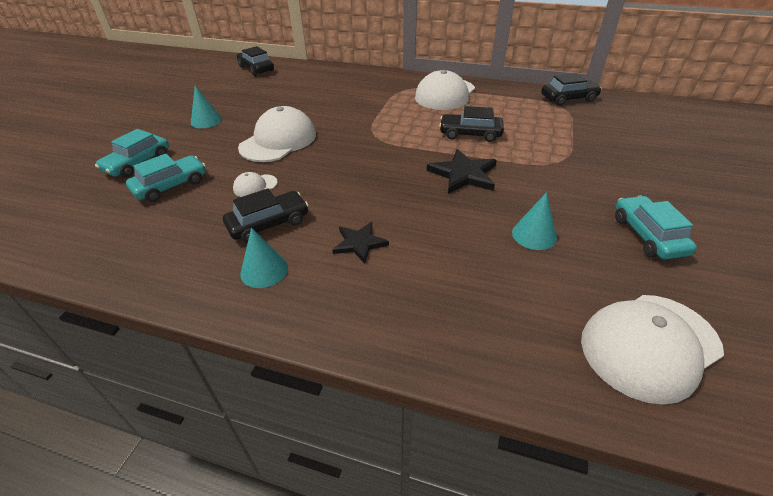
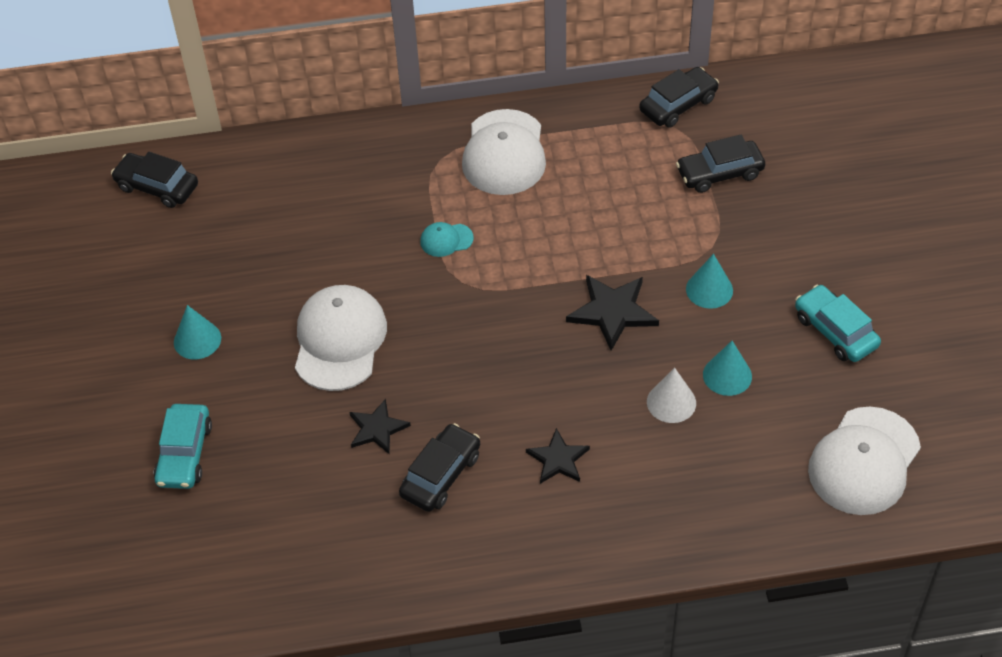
camera: 25 degrees left, 10 degrees up
(171, 186) = (270, 470): turquoise car -> none
(255, 186) = (377, 428): white cap -> black star
(264, 270) = (485, 532): turquoise cone -> turquoise cone (709, 289)
(381, 117) = (446, 240): none -> turquoise cap
(470, 134) = (583, 232): black car -> black car (719, 173)
(476, 237) = (671, 402): none -> white cone

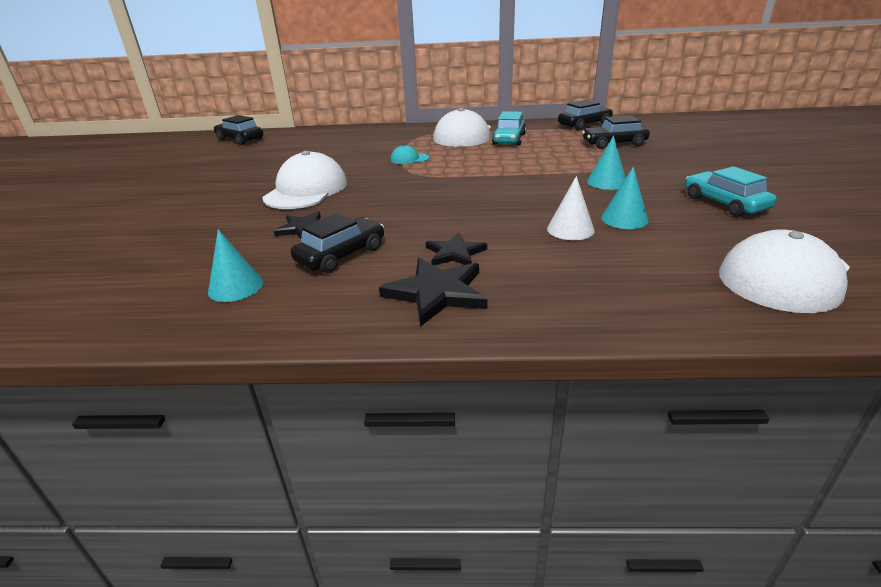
camera: 10 degrees right, 20 degrees down
(184, 454) = (141, 231): turquoise car -> turquoise car (509, 139)
(197, 340) = (207, 186): turquoise cone -> turquoise cone (236, 287)
(612, 312) = (524, 187): black star -> black star (437, 293)

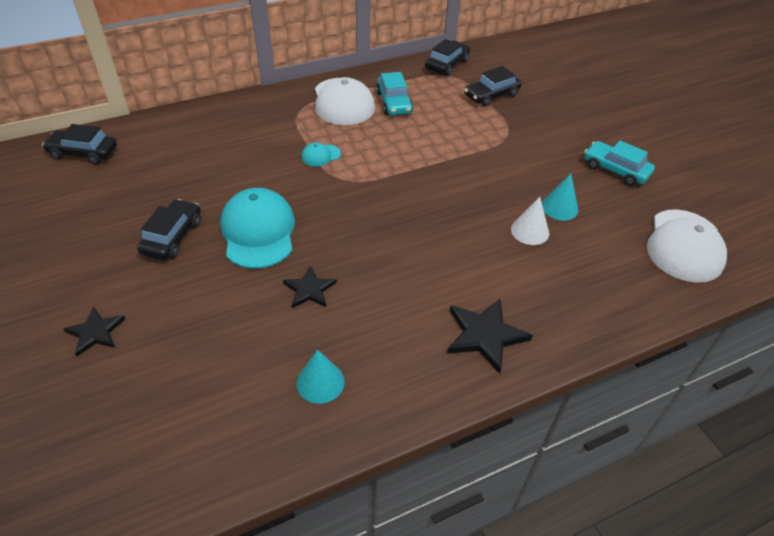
camera: 30 degrees left, 15 degrees up
(306, 190) = (258, 231): white cap -> turquoise cap
(341, 255) = (375, 315): black car -> black car (172, 237)
(455, 253) = (465, 285): black star -> black star (95, 332)
(606, 182) = (519, 158): turquoise cone -> none

